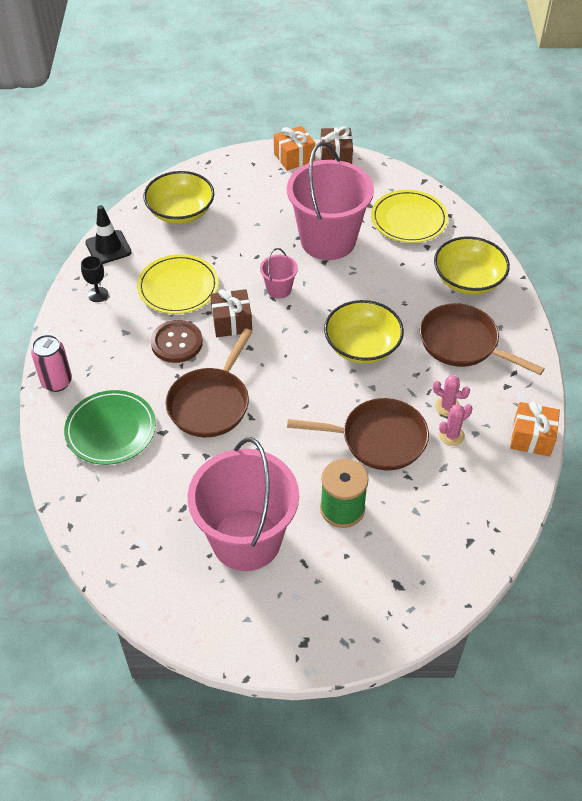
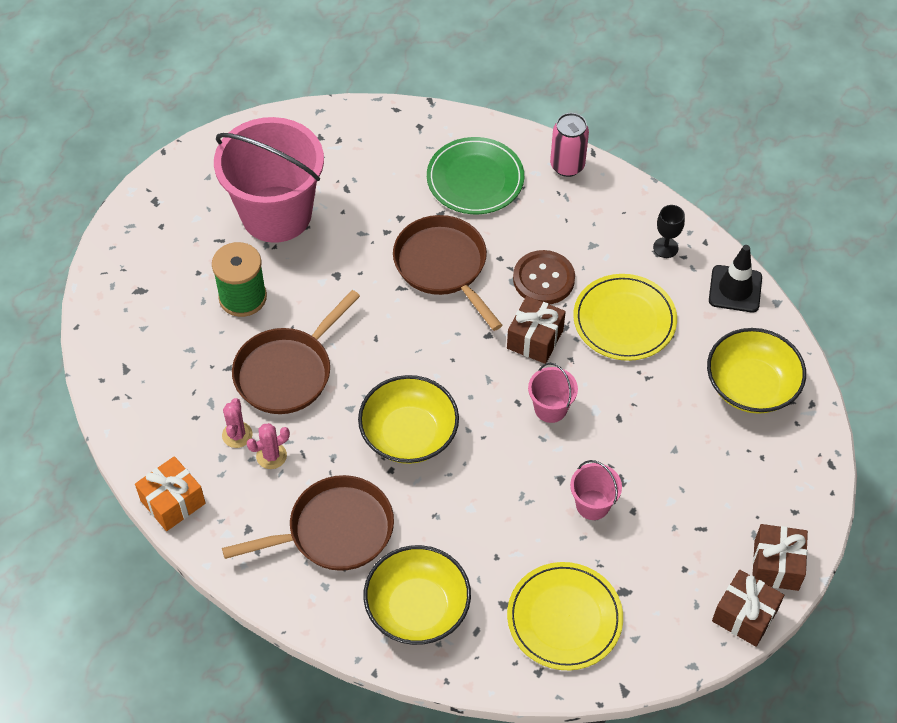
camera: 125 degrees right, 5 degrees up
(294, 157) = (776, 565): orange gift -> brown gift
(328, 240) = (592, 505): pink bucket -> pink bucket, size x0.43

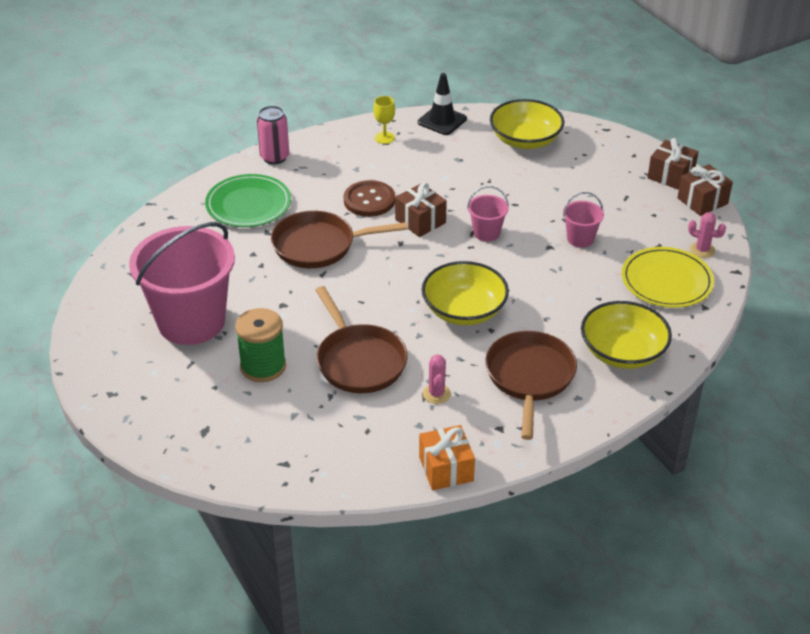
camera: 65 degrees left, 15 degrees down
(237, 435) = (402, 409): pink cactus -> pink cactus (702, 250)
(624, 320) = (433, 175): yellow plate -> none
(665, 247) = (384, 138): black goblet -> yellow goblet

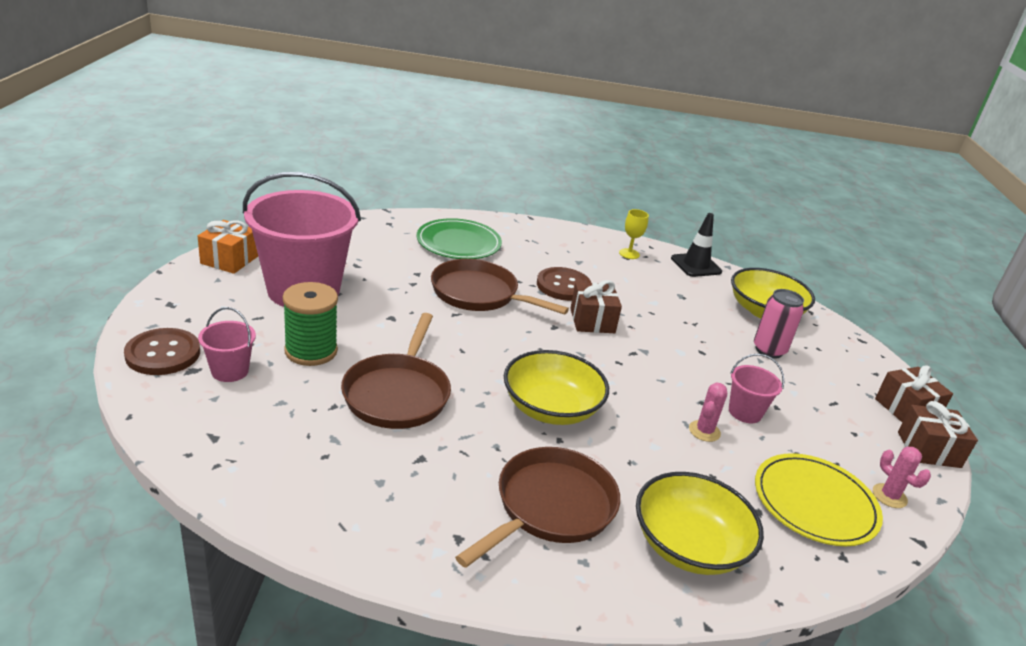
camera: 30 degrees right, 10 degrees down
(167, 432) = (163, 354): none -> brown button
(274, 157) = (519, 226): pink can -> pink can (769, 350)
(436, 394) = (433, 464): pink cactus -> pink cactus (704, 431)
(446, 469) = (351, 542): orange gift -> orange gift (229, 260)
(486, 233) = (647, 359): pink bucket -> pink bucket (230, 371)

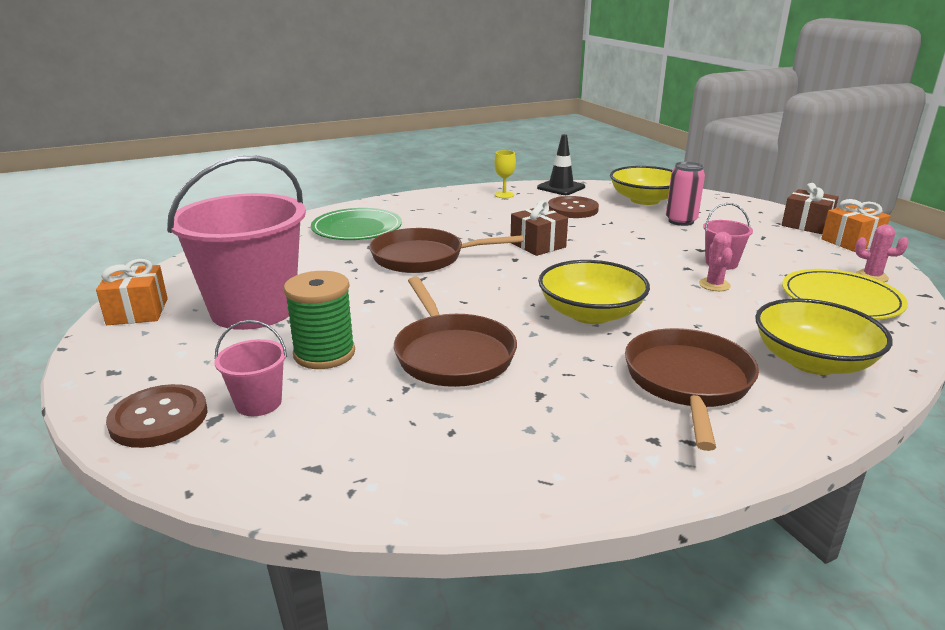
camera: 25 degrees left, 5 degrees down
(563, 286) = (484, 230): brown button -> brown button (572, 209)
(928, 450) = (851, 242): brown gift -> orange gift

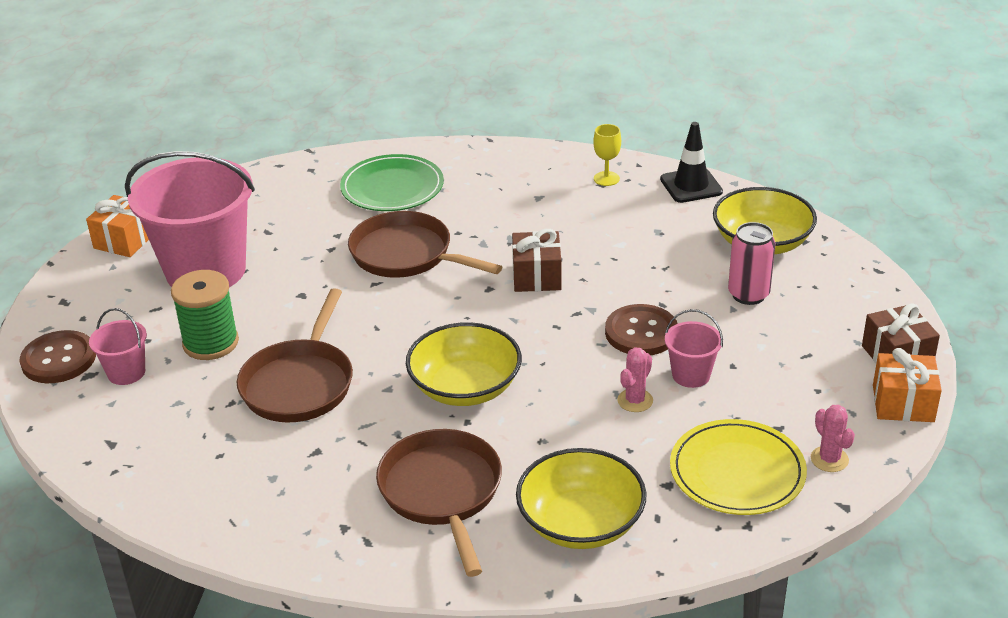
camera: 35 degrees right, 10 degrees up
(572, 209) = (651, 230): brown button -> brown button (641, 332)
(688, 382) = (442, 493): brown pan -> brown pan turned 60 degrees counterclockwise

